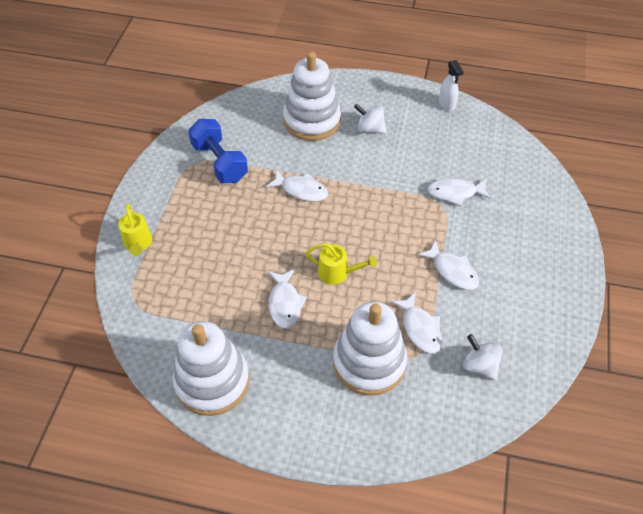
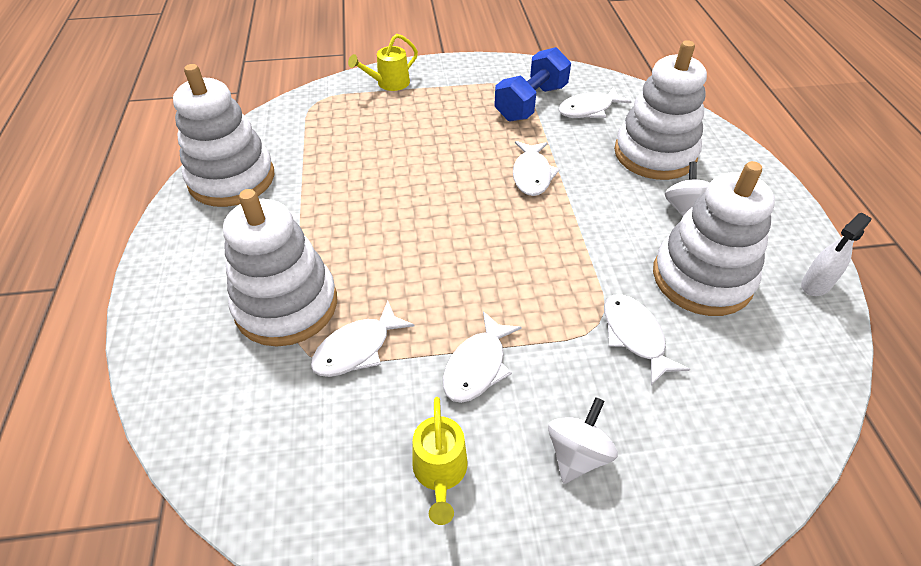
camera: 70 degrees right, 5 degrees down
(285, 303) = (352, 206): white fish -> white fish (588, 109)
(338, 273) = (417, 240): yellow watering can -> yellow watering can (440, 473)
(425, 147) = (702, 278): none -> white stacking toy
(479, 366) = (310, 441): white spinning top -> white spinning top (577, 454)

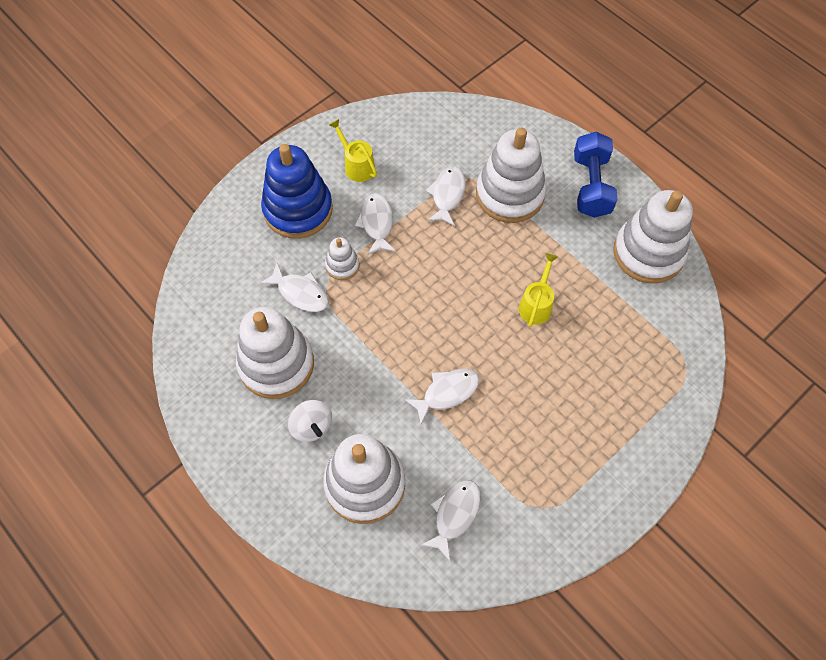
camera: 145 degrees right, 15 degrees up
(389, 84) = (655, 432): yellow watering can -> yellow watering can (536, 304)
(531, 103) = (511, 489): blue dumbbell -> blue dumbbell (591, 186)
(532, 175) = (447, 393): white fish -> white fish turned 90 degrees clockwise
(560, 339) = (342, 265): none -> white stacking toy
(577, 454) = (298, 209): white spinning top -> blue stacking toy
(815, 285) = (198, 404): white spray bottle -> none

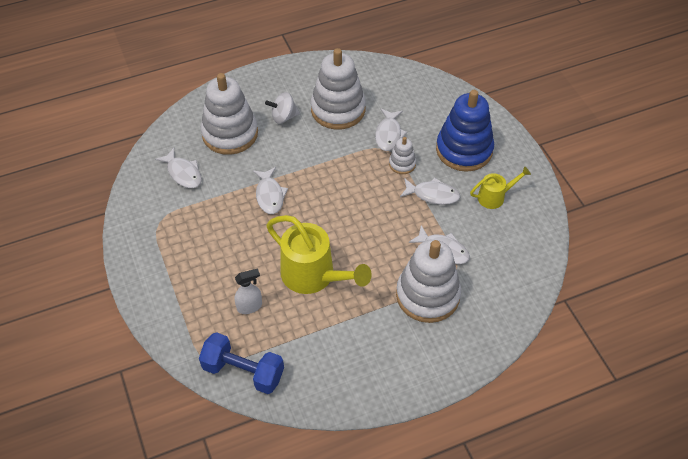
camera: 110 degrees right, 10 degrees down
(300, 293) = (389, 134): white fish -> white fish turned 45 degrees counterclockwise
(536, 304) = (314, 276): yellow watering can -> yellow watering can, size x1.89
(591, 186) = (414, 363): blue dumbbell -> blue dumbbell (243, 371)
(605, 354) = (249, 306): none -> white spray bottle
(648, 253) = (326, 380): white stacking toy -> none

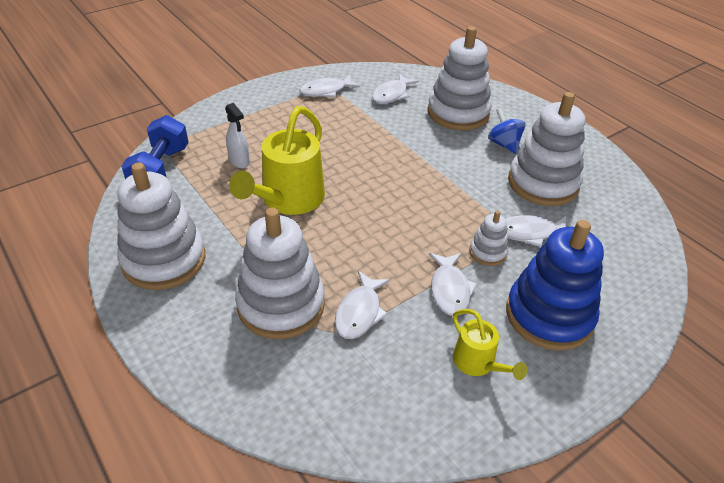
camera: 75 degrees right, 10 degrees down
(270, 195) = (387, 152): white fish -> white fish (326, 91)
(283, 117) = (504, 144): white spinning top -> blue spinning top
(365, 370) = (164, 260): none -> white stacking toy

